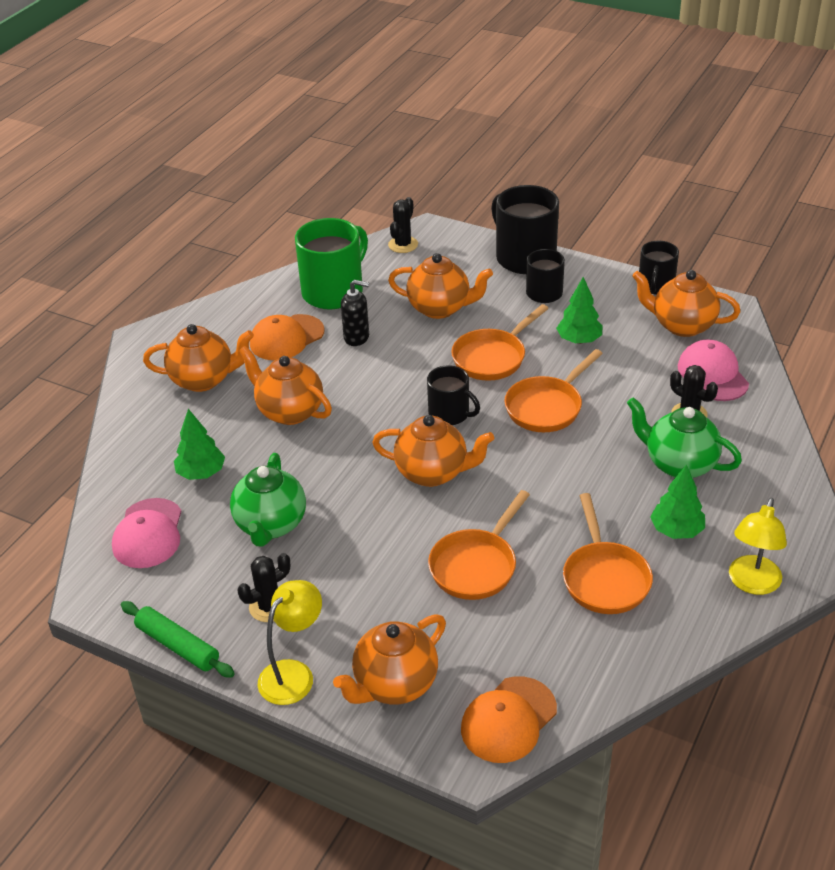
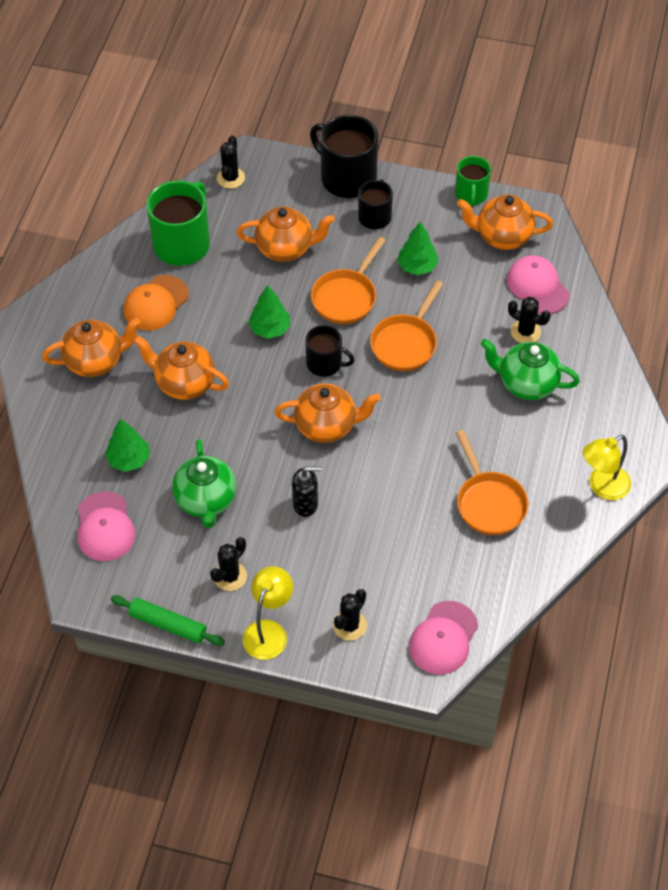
camera: 15 degrees left, 15 degrees up
(357, 337) = (219, 293): black soap dispenser -> black soap dispenser (305, 504)
(394, 684) = (350, 625): orange teapot -> black cactus
(476, 565) = (385, 509): orange pan -> none
(508, 720) = (443, 638): orange cap -> pink cap
(655, 285) = (471, 194): black mug -> green mug
(676, 530) = (536, 448): green tree -> green tree (270, 329)
(752, 584) = (602, 487): yellow lamp -> yellow lamp turned 45 degrees clockwise

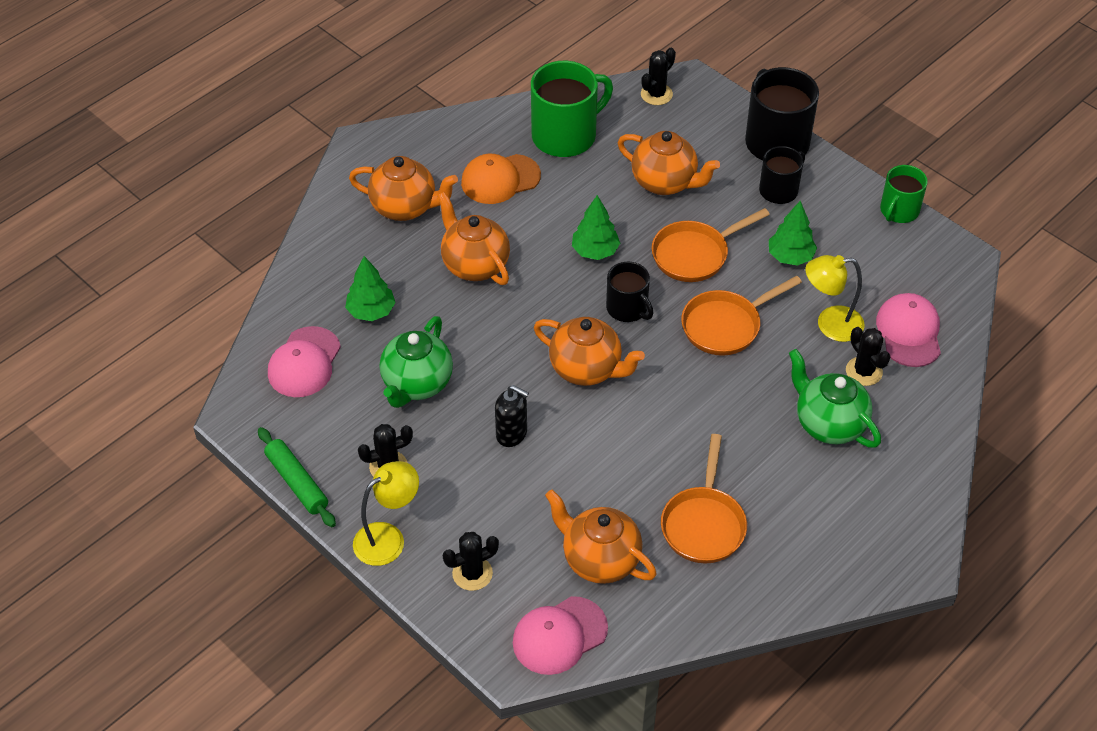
camera: 30 degrees right, 5 degrees down
(502, 237) = (904, 266): orange teapot -> orange teapot (599, 559)
(602, 487) = (840, 568): yellow lamp -> yellow lamp (830, 324)

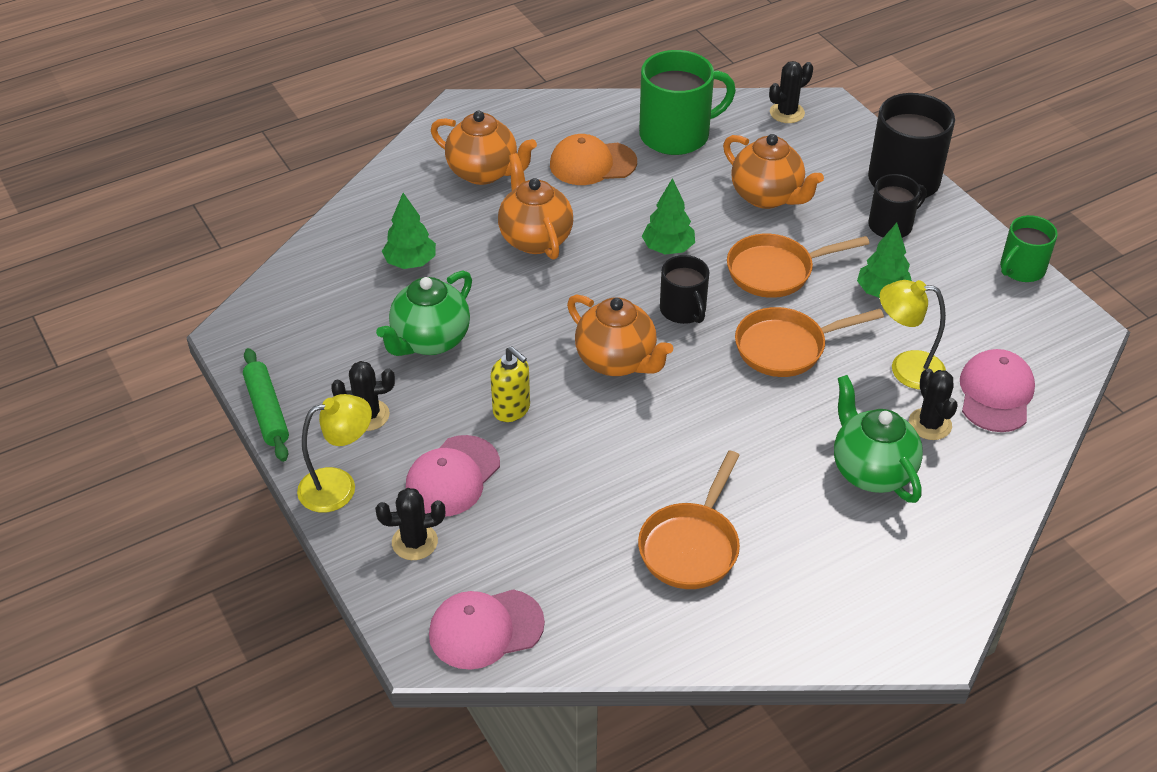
camera: 15 degrees right, 5 degrees down
(304, 362) = (322, 298): pink cap -> pink cap (452, 476)
(512, 434) = (512, 409): black soap dispenser -> yellow soap dispenser
(599, 559) = (560, 558): orange teapot -> none

